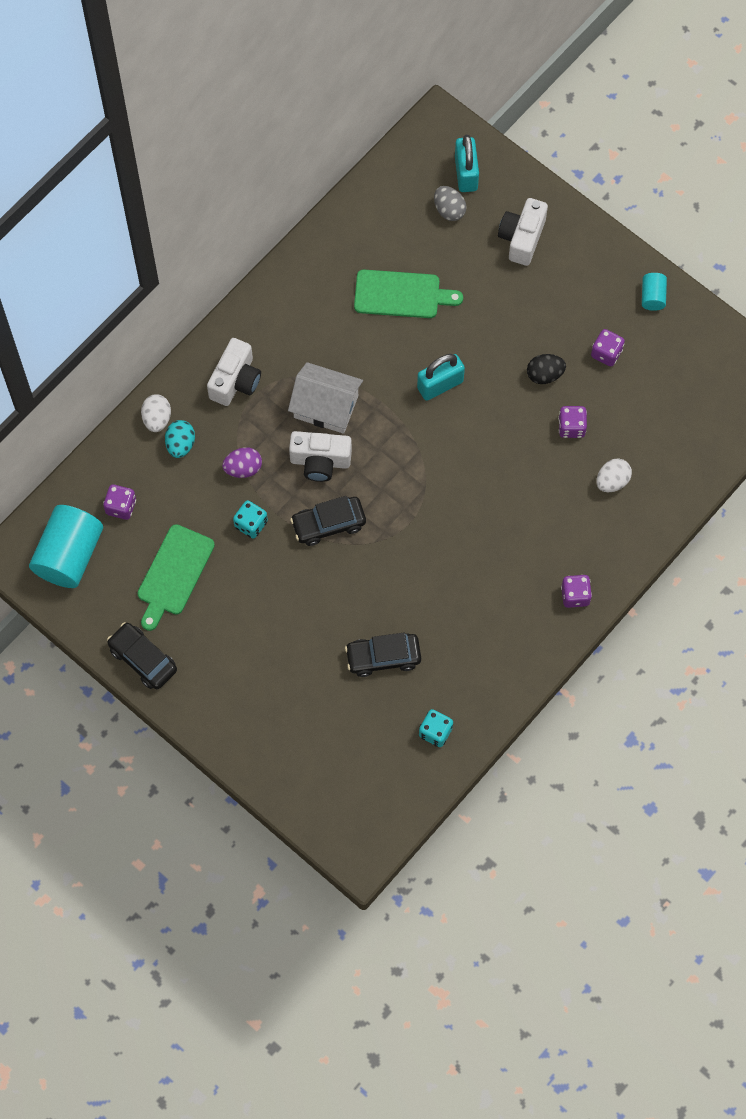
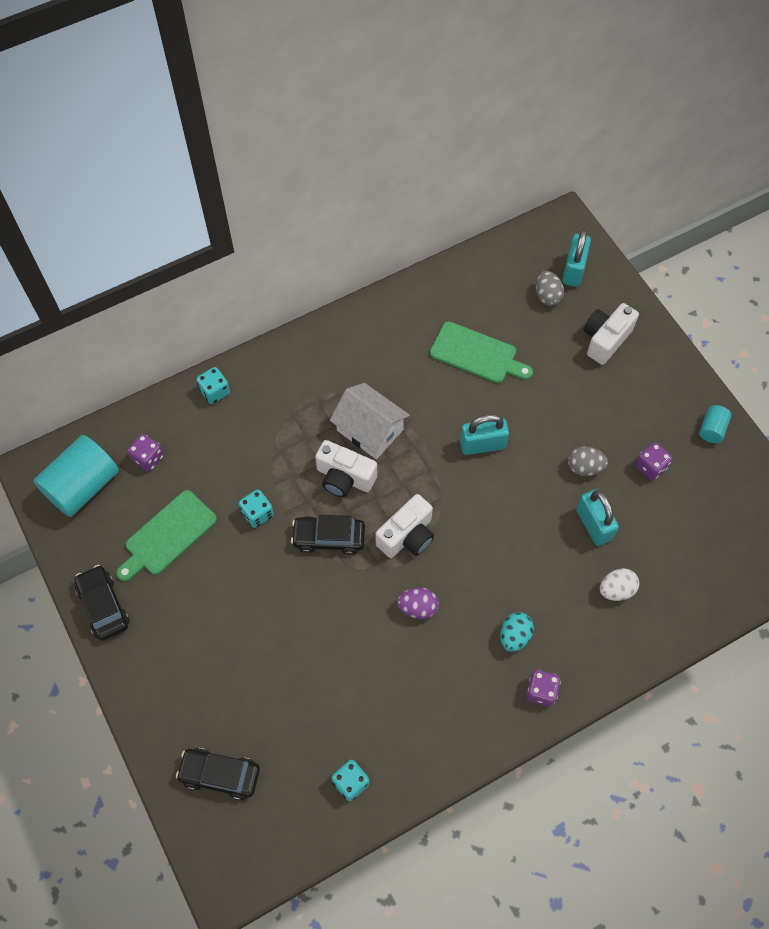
camera: 20 degrees right, 5 degrees down
(157, 419) = (215, 391): white egg -> turquoise dice
(180, 444) = (225, 420): turquoise egg -> turquoise egg (514, 636)
(235, 381) = (298, 381): white camera -> white camera (407, 536)
(243, 468) = (272, 460): purple egg -> purple egg (417, 607)
(383, 657) = (329, 686): black car -> black car (220, 775)
(545, 375) = (584, 467): black egg -> grey egg
(571, 427) = (593, 524): purple dice -> turquoise padlock

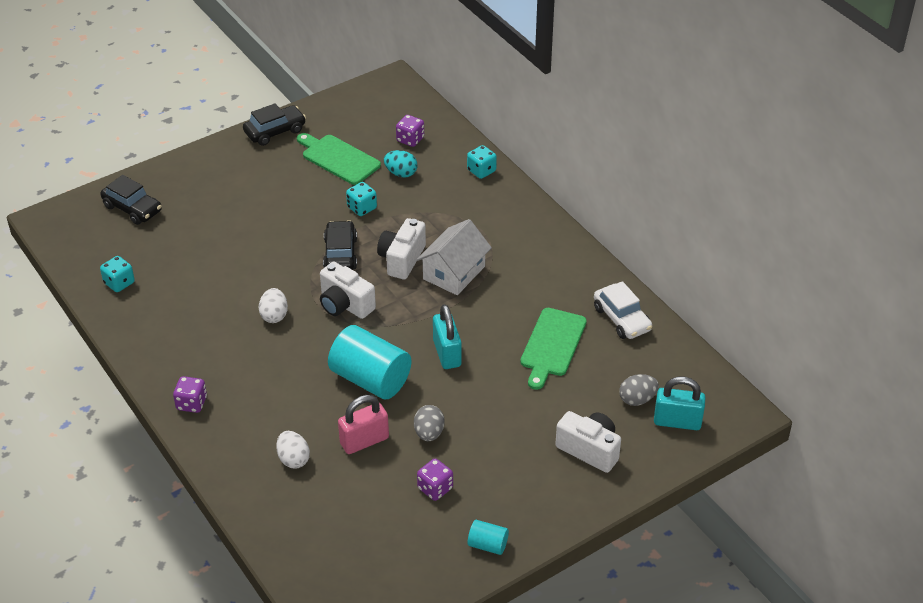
camera: 85 degrees right, 20 degrees down
(83, 486) = (381, 107): turquoise cylinder -> turquoise cylinder (370, 379)
(220, 775) = (132, 208): black car -> black car turned 120 degrees clockwise
(417, 607) = (274, 315): purple egg -> white egg
(446, 294) = (622, 319): none -> white car
(514, 636) = (246, 383): turquoise egg -> turquoise egg (401, 173)
(593, 524) = (364, 441): turquoise padlock -> pink padlock

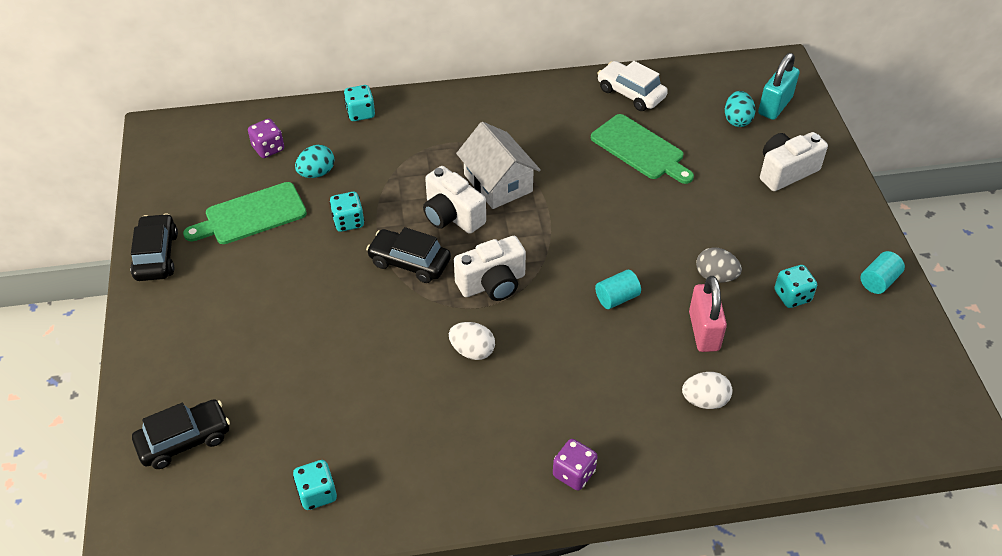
camera: 65 degrees left, 5 degrees up
(370, 379) = (617, 298): turquoise cylinder -> turquoise cylinder, size x0.48
(435, 488) = (792, 296): purple dice -> turquoise dice
(447, 353) = (611, 226): turquoise padlock -> none
(622, 319) = (631, 93): white car -> white car turned 135 degrees counterclockwise
(637, 399) = (737, 120): grey egg -> turquoise egg

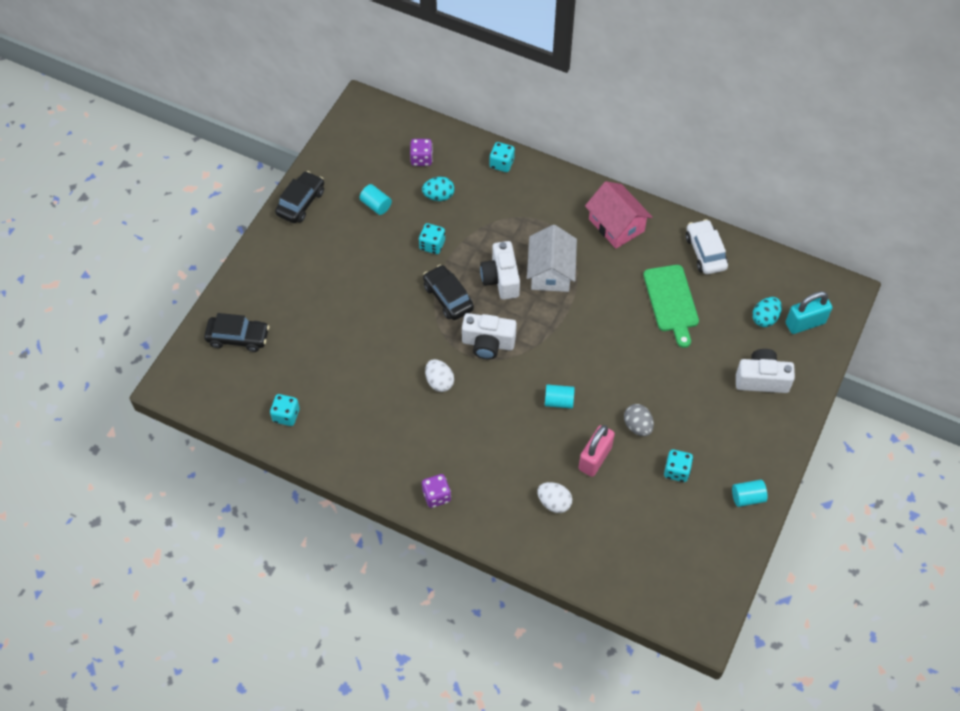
camera: 35 degrees right, 10 degrees up
(251, 215) = (376, 205): green cutting board -> turquoise cylinder
(525, 111) = (616, 225): none -> pink house

